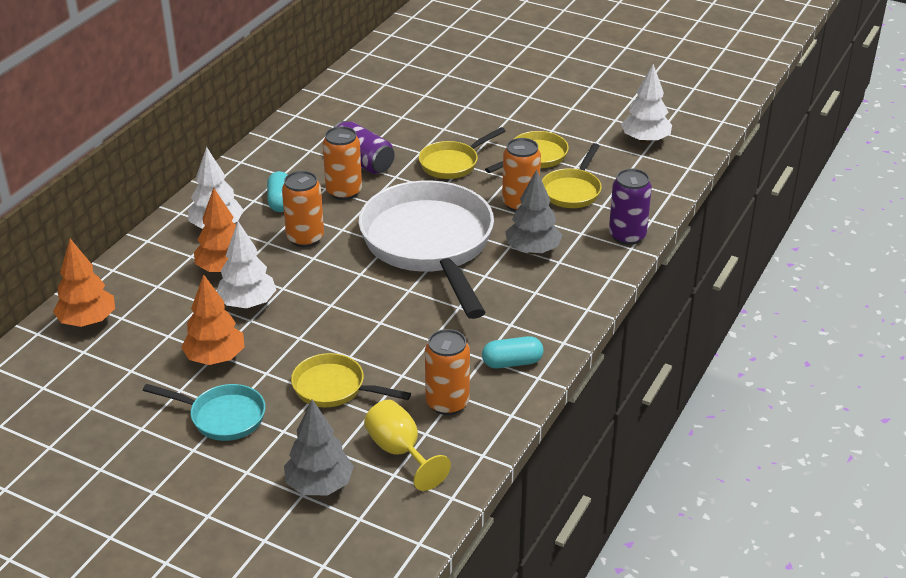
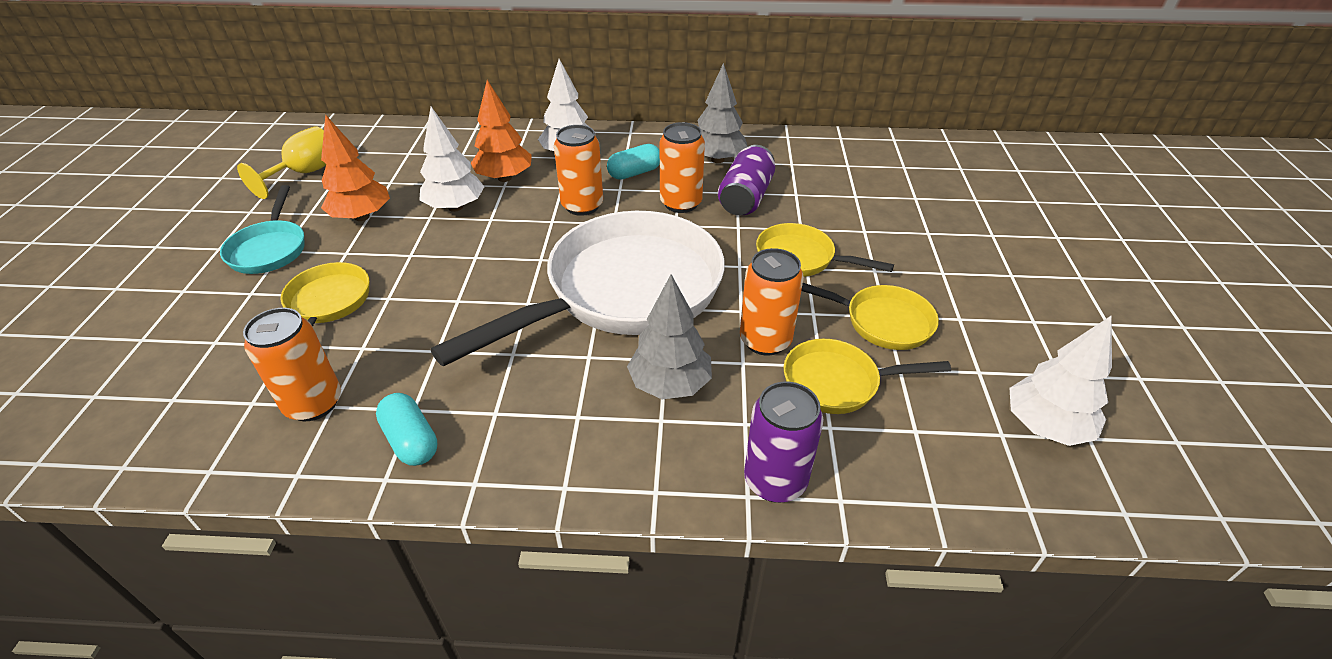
camera: 65 degrees right, 5 degrees up
(87, 321) = (397, 140): orange tree -> none
(319, 485) = (155, 347): grey tree -> grey tree (717, 159)
(400, 452) = (215, 391): yellow goblet -> yellow goblet (305, 173)

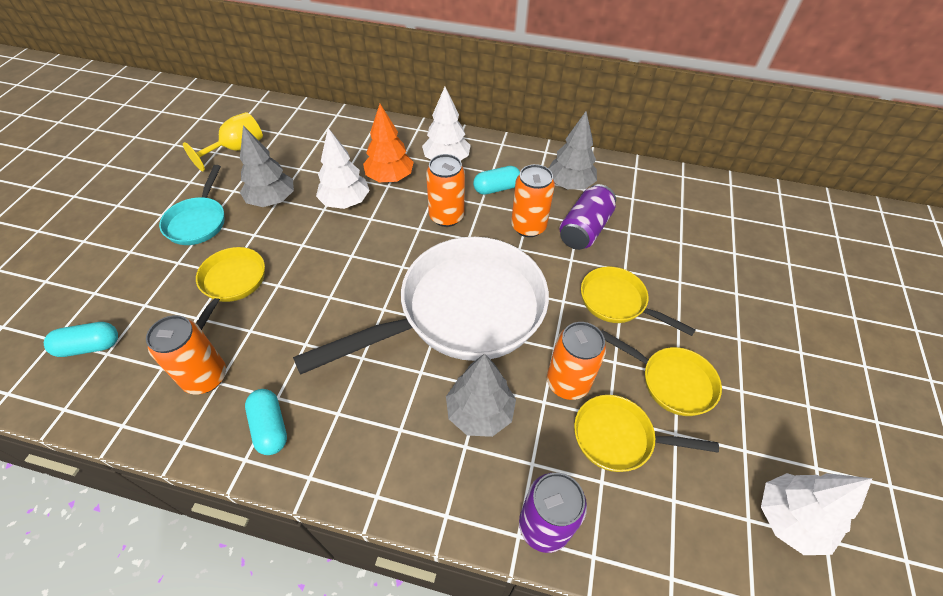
camera: 10 degrees right, 10 degrees up
(146, 395) = (90, 346): none -> turquoise capsule
(361, 217) = (272, 200): orange tree -> grey tree

